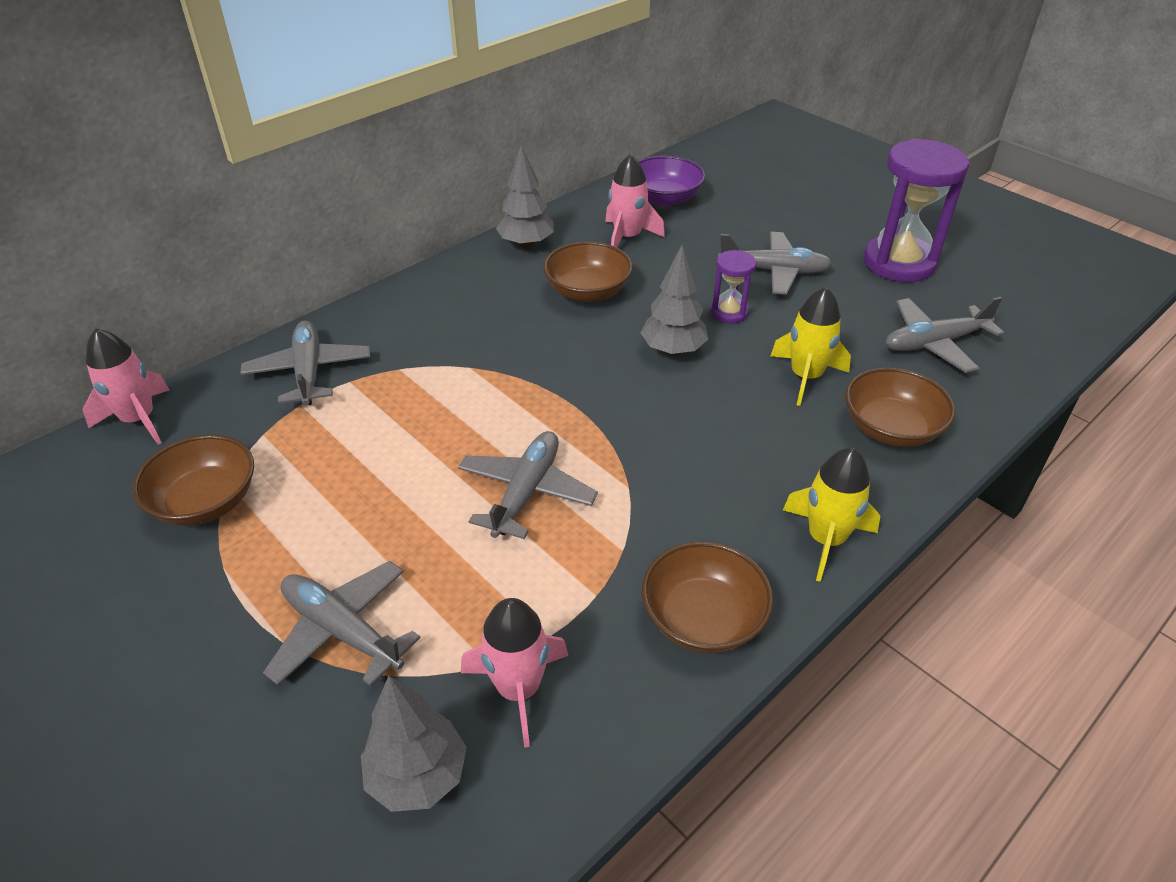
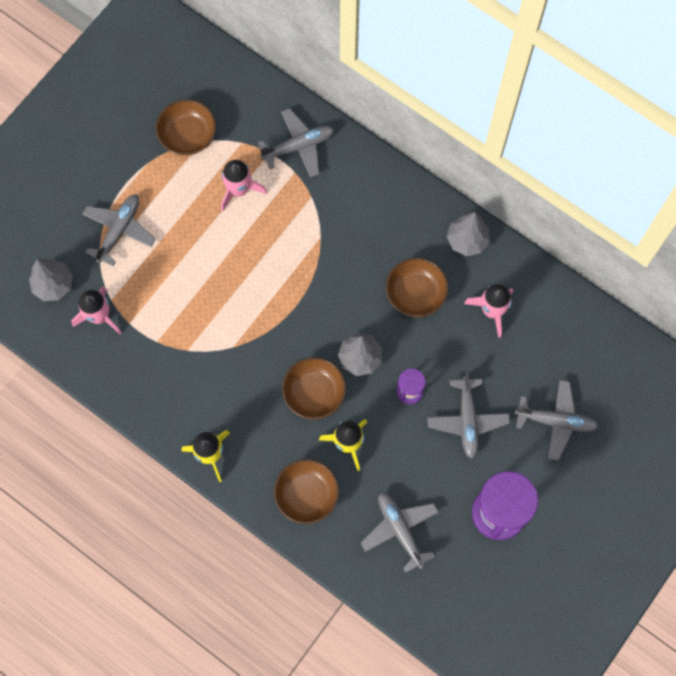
camera: 80 degrees right, 30 degrees up
(139, 419) = (242, 73): pink rocket -> pink rocket (239, 189)
(526, 492) = (220, 293): grey plane -> grey plane (556, 421)
(664, 198) = (557, 331): purple bowl -> none
(703, 619) = (149, 394): brown bowl -> brown bowl (314, 393)

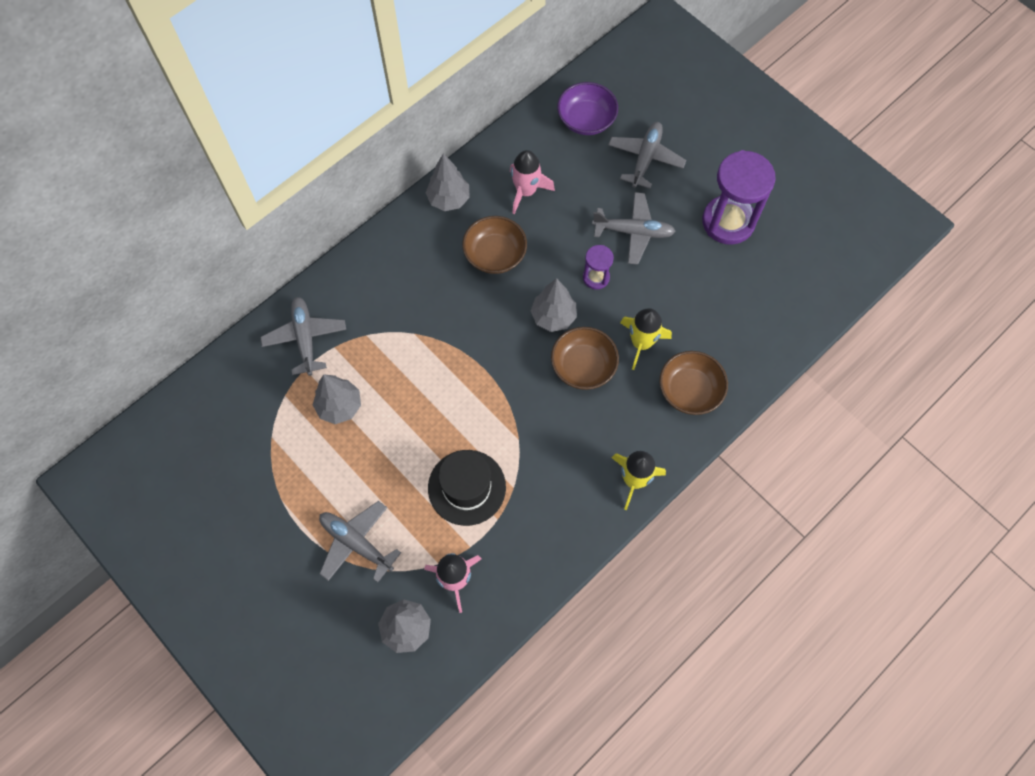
camera: 80 degrees left, 5 degrees down
(181, 310) = (467, 487): none -> black hat
(188, 135) = (260, 451): brown bowl -> none
(239, 189) = (339, 406): pink rocket -> grey tree
(400, 530) = (735, 310): grey plane -> none
(589, 355) = (586, 120): none -> purple bowl

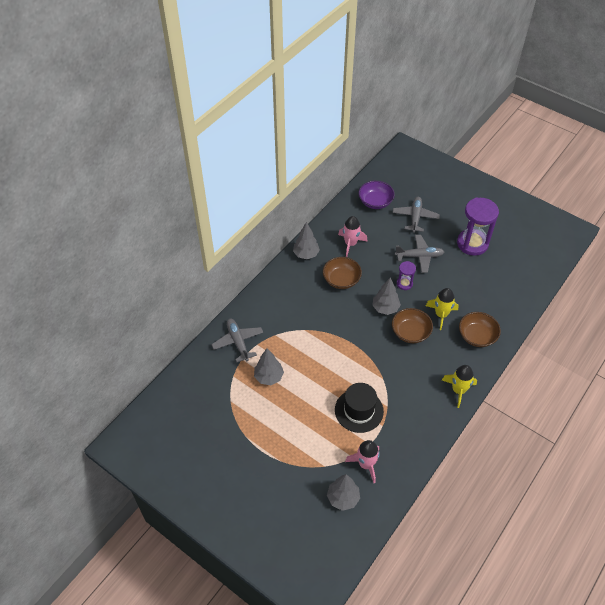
camera: 10 degrees left, 15 degrees down
(356, 543) = (299, 453): grey plane -> none

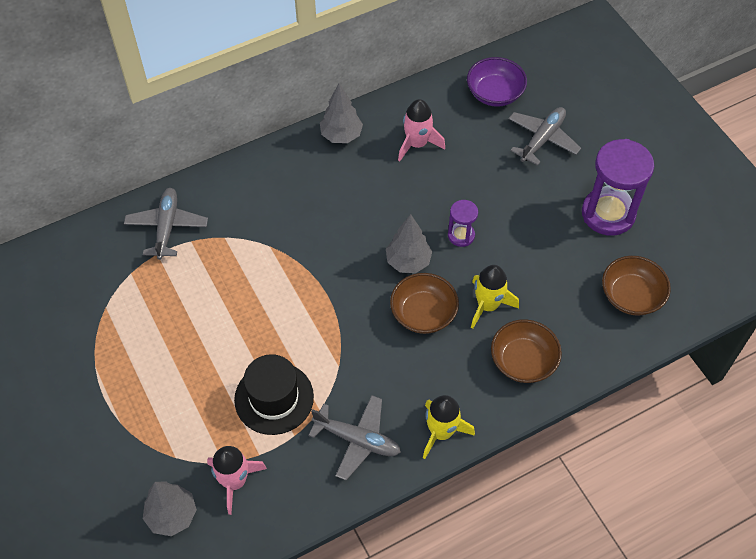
camera: 25 degrees right, 5 degrees up
(269, 377) = (178, 295): grey tree -> none
(341, 280) = (369, 193): brown bowl -> brown bowl (631, 296)
(419, 256) = (510, 202): grey plane -> grey plane (357, 440)

